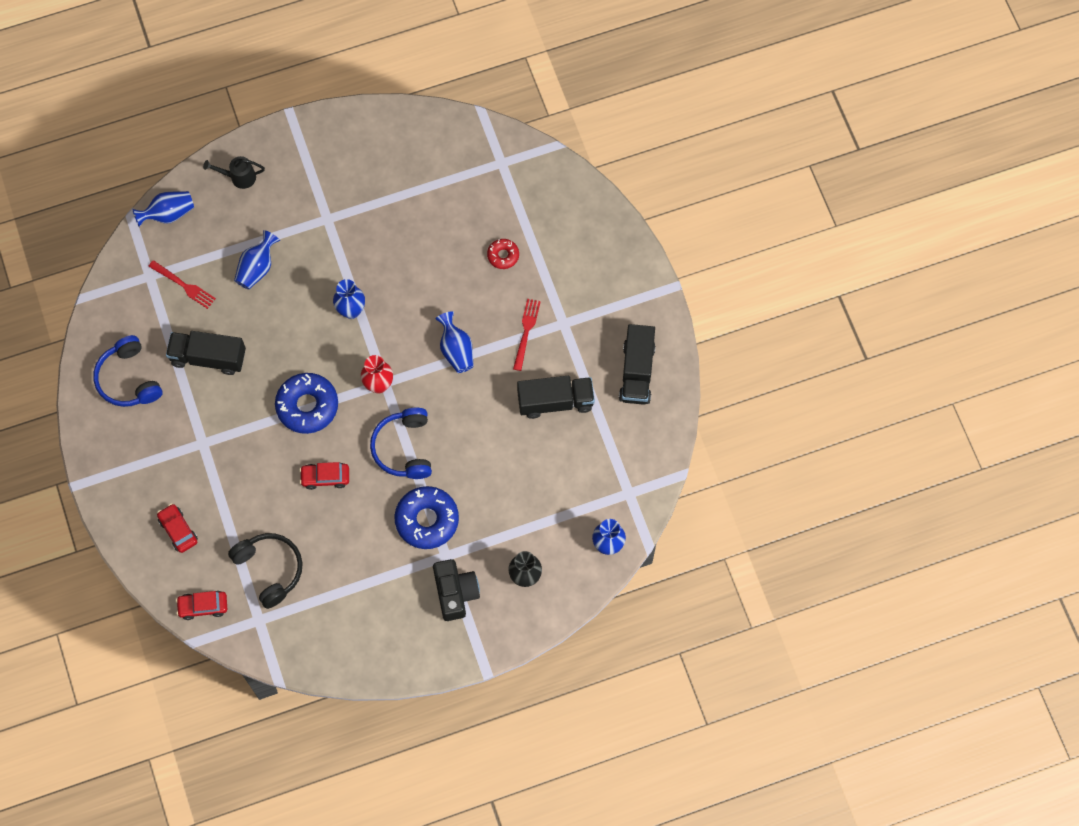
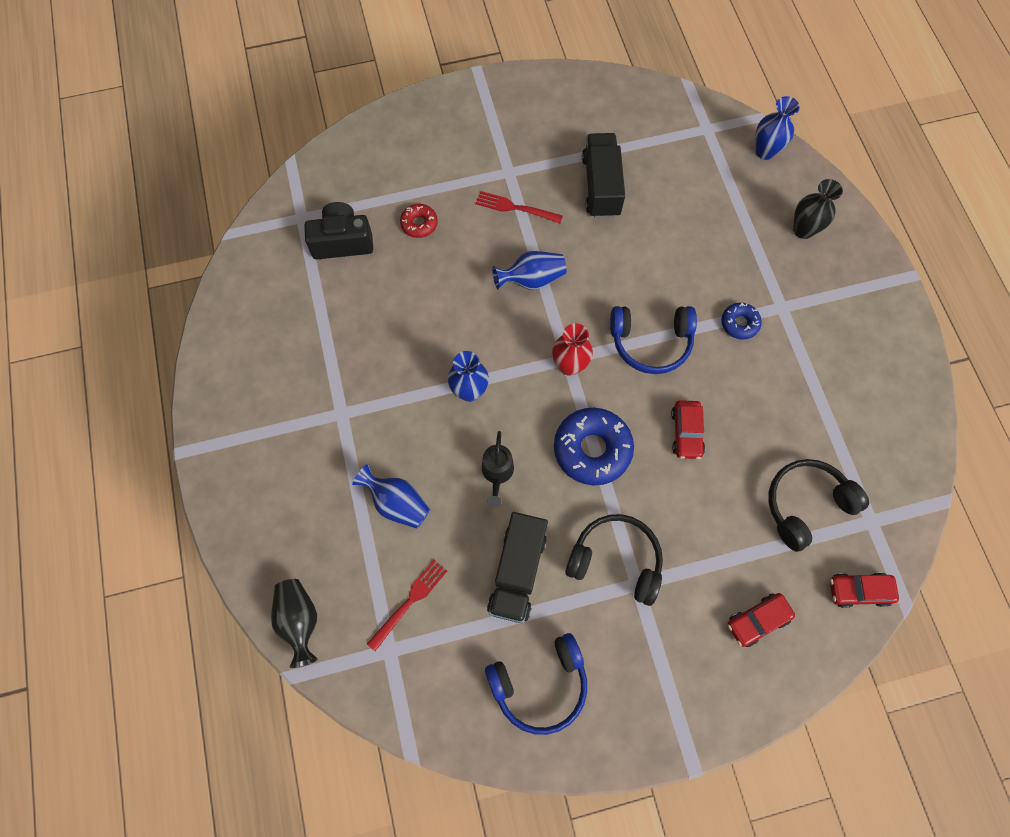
camera: 85 degrees left, 0 degrees up
(168, 214) = (299, 620): blue vase -> black vase
(203, 606) = (858, 591): red car -> red car turned 90 degrees clockwise
(220, 427) = (616, 560): none -> black headphones
(239, 177) = (262, 521): black watering can -> black watering can (497, 473)
(427, 520) = (739, 323): blue donut -> blue donut, size x0.52
(455, 593) = (825, 300): black camera -> black camera (342, 241)
(637, 372) = (571, 110): black truck -> none

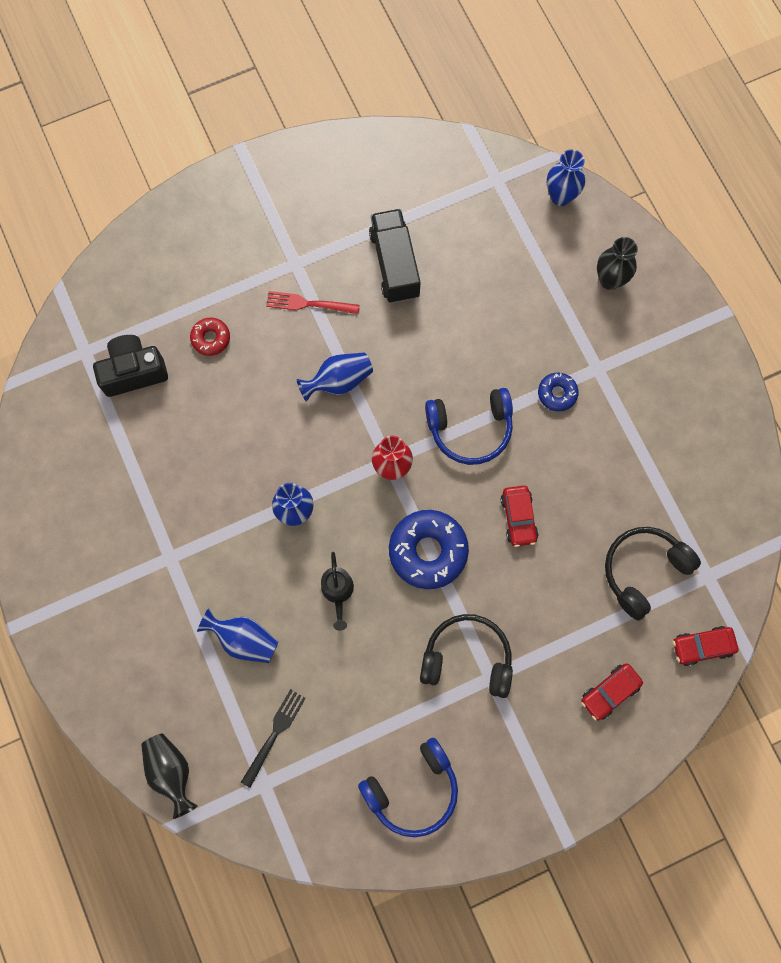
camera: 10 degrees left, 5 degrees up
(409, 602) = (274, 734): red fork -> black fork
(517, 572) = (374, 686): black truck -> none

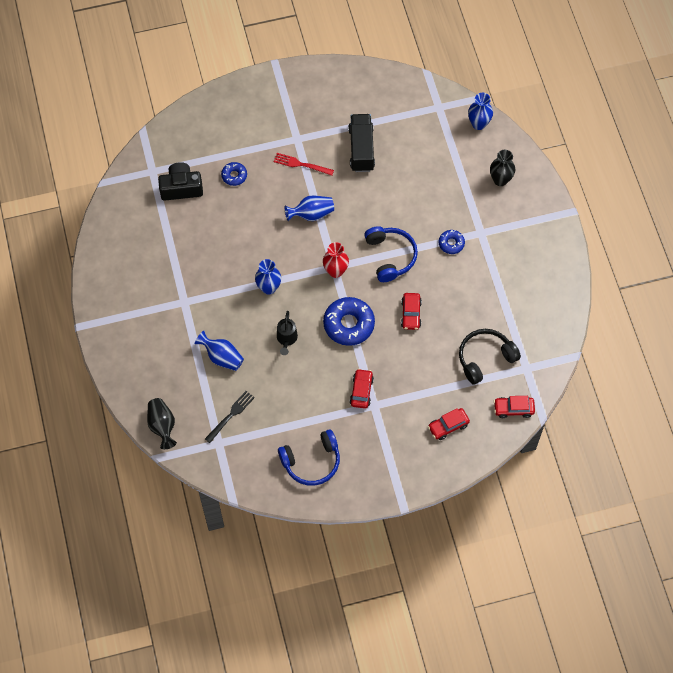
camera: 10 degrees right, 10 degrees down
(211, 338) = (234, 176): red donut -> blue donut
(467, 658) = (361, 391): black headphones -> red car
(470, 429) = (390, 256): blue headphones -> blue headphones turned 105 degrees counterclockwise

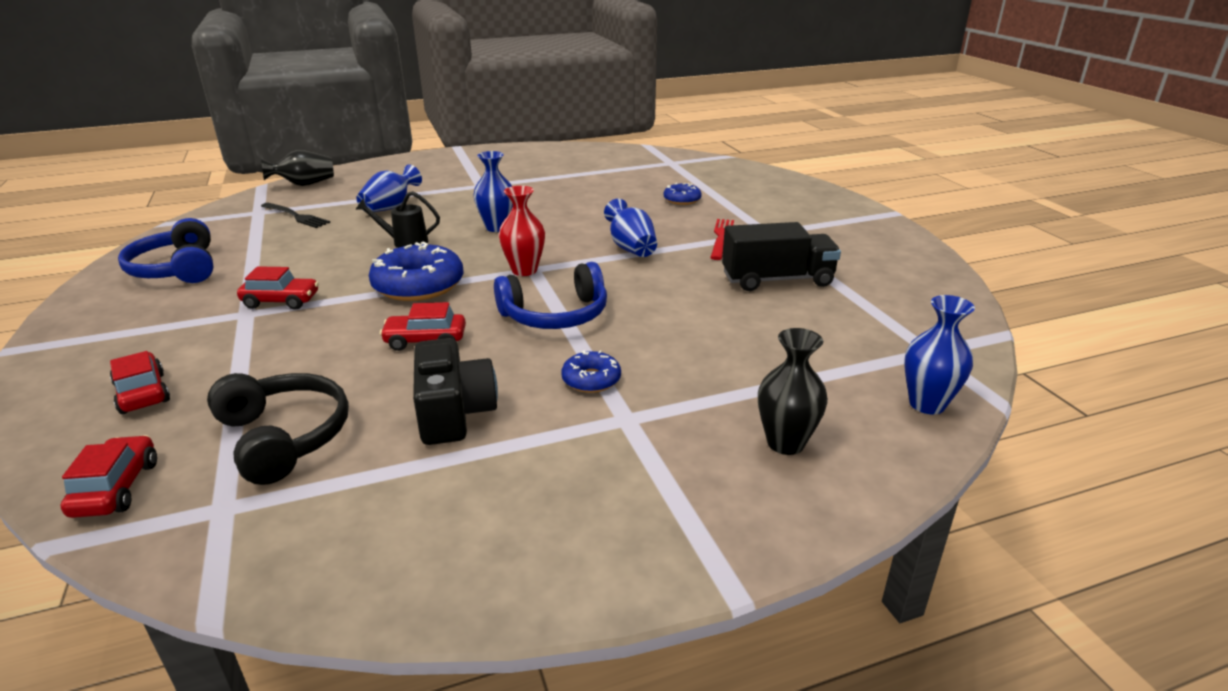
camera: 85 degrees right, 35 degrees down
(181, 188) = (651, 176): black camera -> black camera (454, 413)

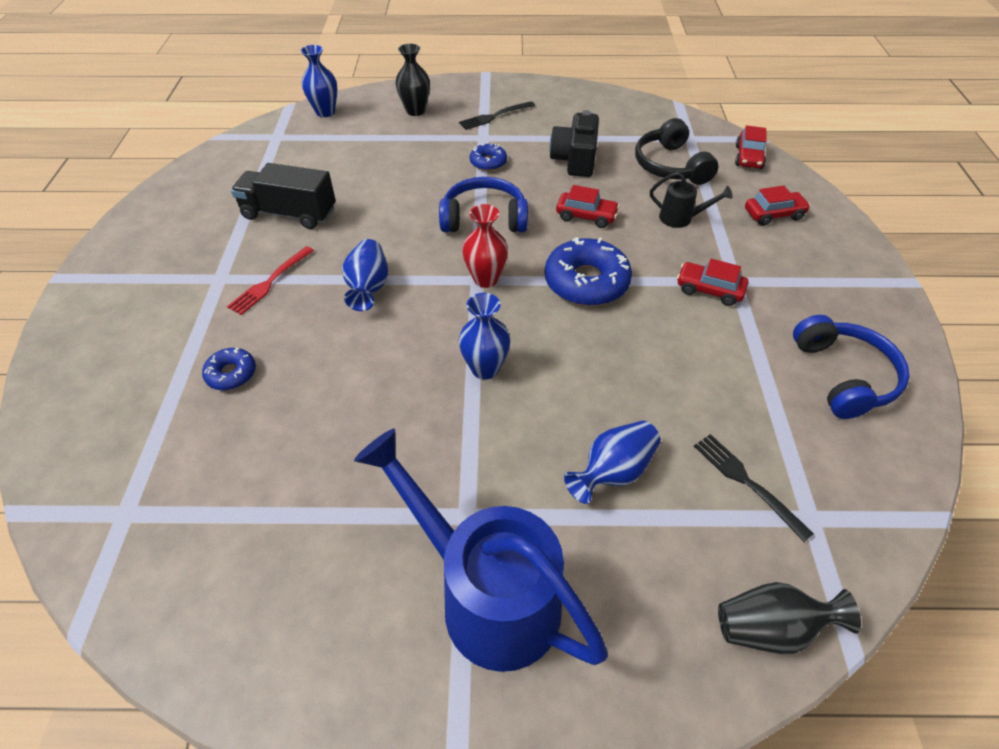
camera: 160 degrees left, 20 degrees up
(142, 393) = (773, 214): red car -> red car turned 90 degrees counterclockwise
(405, 242) = (595, 364): black watering can -> black watering can (680, 218)
(459, 172) = (487, 595): none -> blue watering can
(633, 467) = (494, 116): none -> black fork

